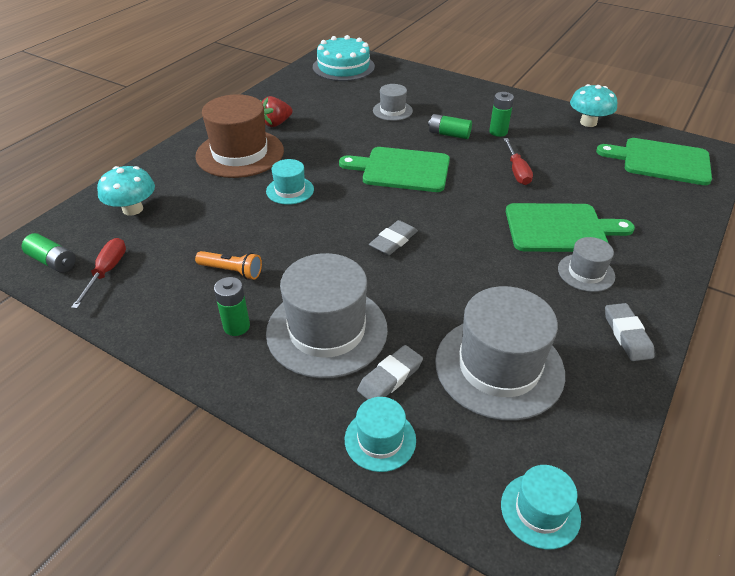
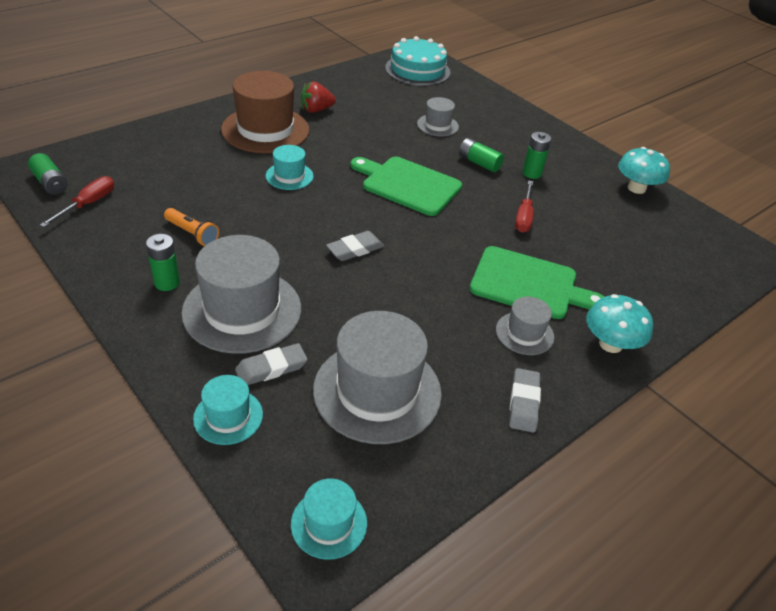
camera: 15 degrees right, 0 degrees up
(132, 209) = (141, 156): turquoise mushroom -> turquoise mushroom (610, 344)
(661, 161) = (688, 248): green cutting board -> none

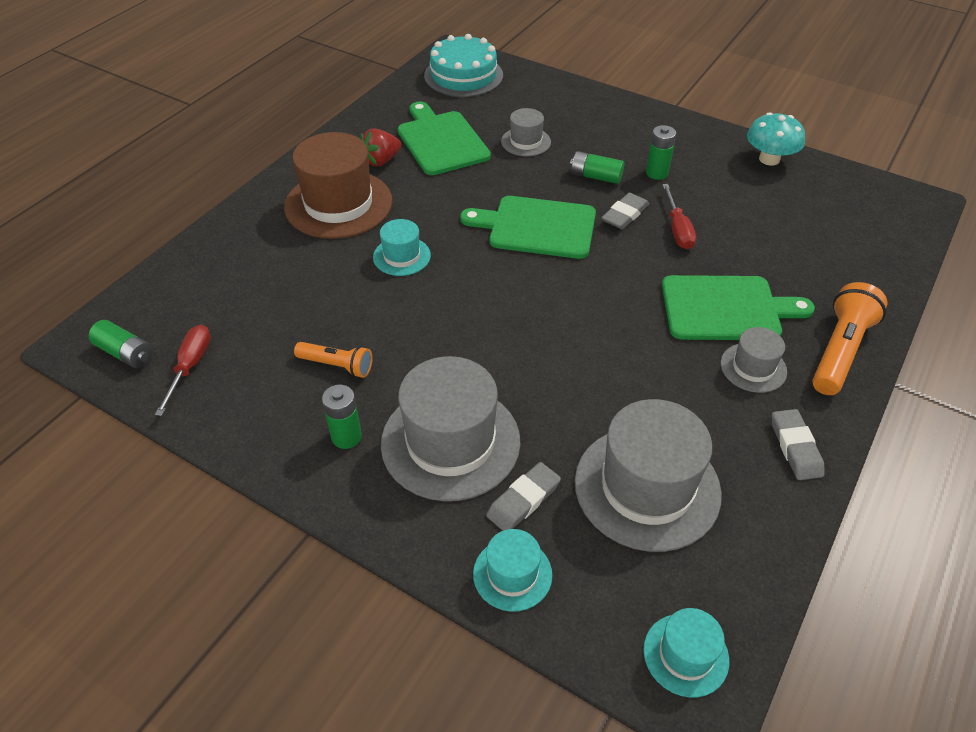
camera: 15 degrees left, 5 degrees up
(355, 249) = (527, 326): grey eraser -> grey eraser (625, 214)
(371, 108) = (441, 141): none -> green cutting board
(610, 344) = (840, 351): turquoise mushroom -> orange flashlight

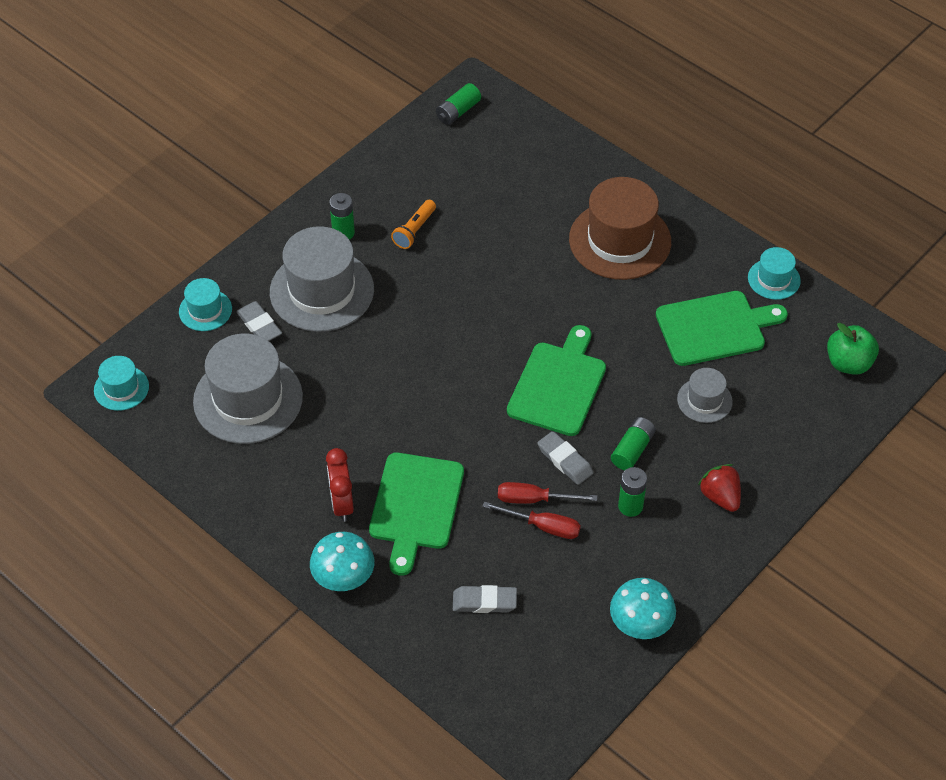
camera: 100 degrees right, 5 degrees up
(190, 367) = (435, 147): red screwdriver -> red screwdriver (543, 526)
(381, 161) = (685, 276): red strawberry -> red strawberry (720, 497)
(401, 256) = (536, 280): turquoise hat -> turquoise hat (774, 279)
(463, 75) = (848, 363): turquoise cake -> green apple
(753, 367) = (341, 504): grey hat -> red clock
(795, 447) = (254, 504): grey eraser -> grey eraser (484, 601)
(840, 351) = (343, 577): orange flashlight -> turquoise mushroom

